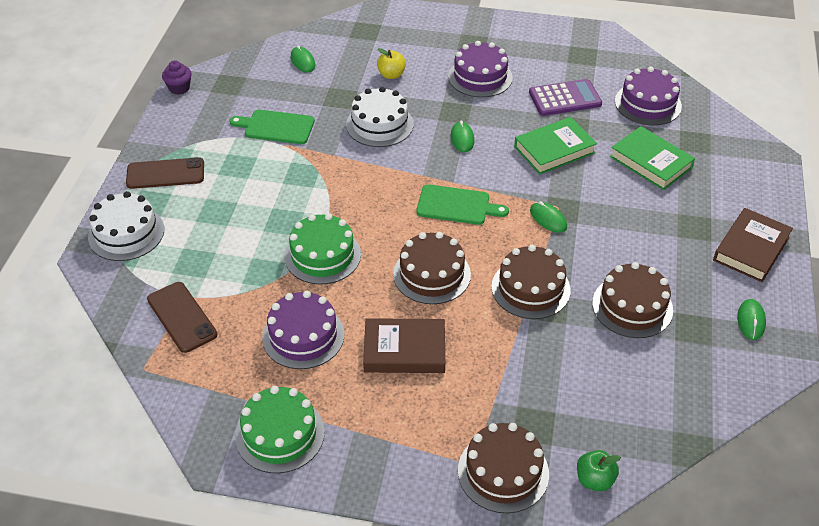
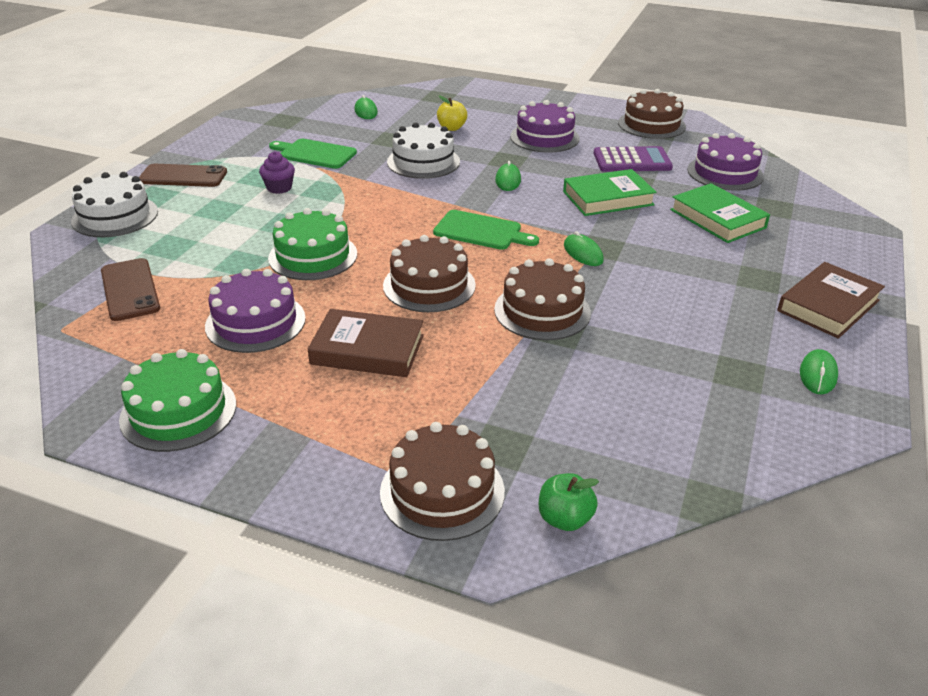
camera: 10 degrees right, 10 degrees down
(179, 88) = (234, 119): purple cupcake -> purple cupcake (279, 188)
(632, 306) = (664, 342): brown cake -> brown cake (651, 125)

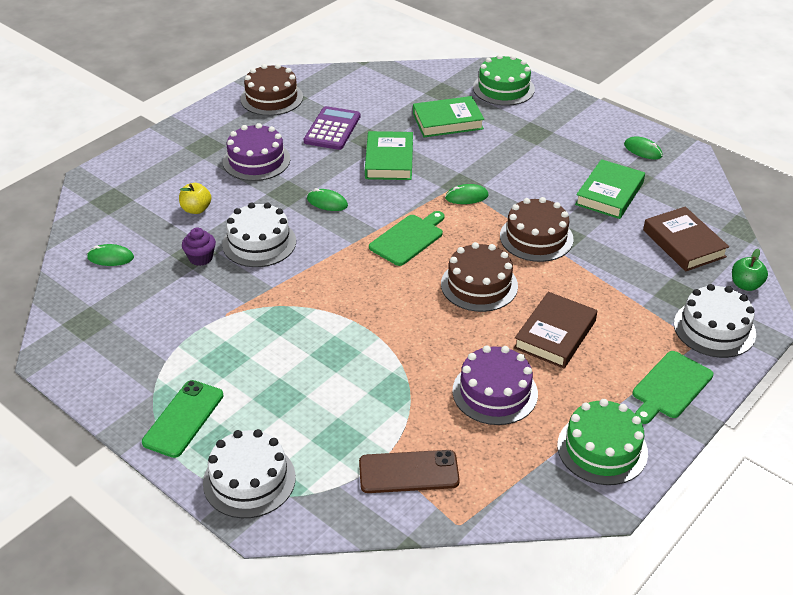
camera: 70 degrees left, 5 degrees up
(183, 176) = (183, 418): brown phone -> green phone
(279, 188) = (256, 347): purple cupcake -> purple cupcake (201, 258)
(313, 256) = (402, 343): green cake -> green cake (503, 88)
(315, 154) = (193, 311): green cutting board -> green cutting board (670, 387)
(442, 491) = (714, 328): brown cake -> white cake
(682, 356) = (609, 194): none -> green book
(725, 173) = (380, 93): purple cake -> none
(828, 305) = (575, 119): brown book -> brown book (683, 243)

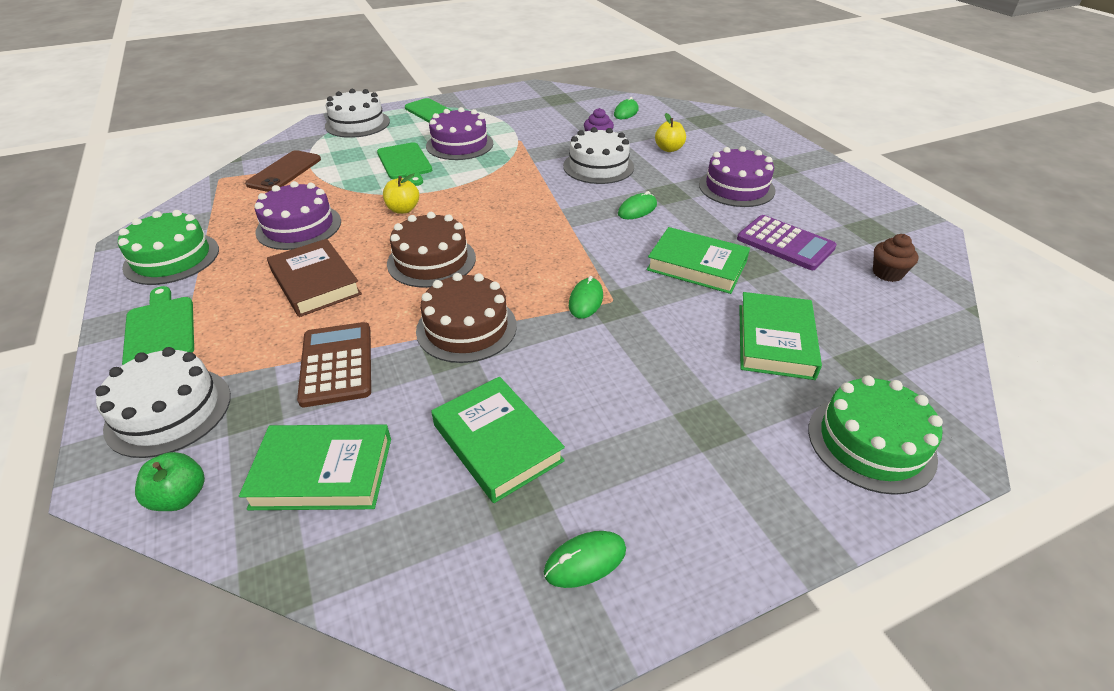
camera: 115 degrees right, 0 degrees up
(261, 356) = (459, 144): none -> purple cake
(271, 98) = (871, 219): brown cake -> none
(343, 89) = (887, 273): none -> brown cupcake
(408, 239) = (541, 240): green cutting board -> green cutting board (405, 163)
(419, 337) = (403, 209): none -> yellow apple
(616, 278) = (337, 364): none -> brown calculator
(683, 243) = (323, 472): brown book -> green book

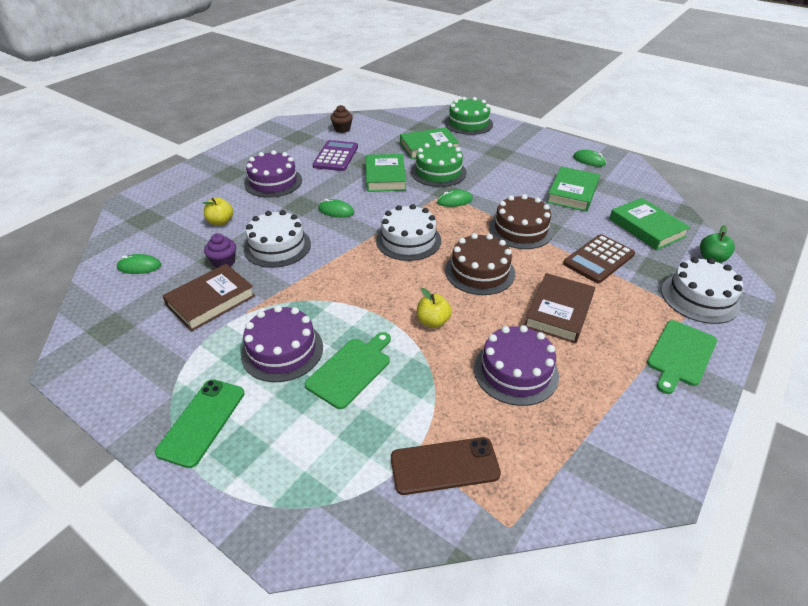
camera: 120 degrees left, 0 degrees up
(172, 258) = (636, 424): green cake -> green cake (438, 172)
(357, 123) = (273, 489): white cake -> white cake (408, 240)
(549, 130) = (211, 301): none -> brown book

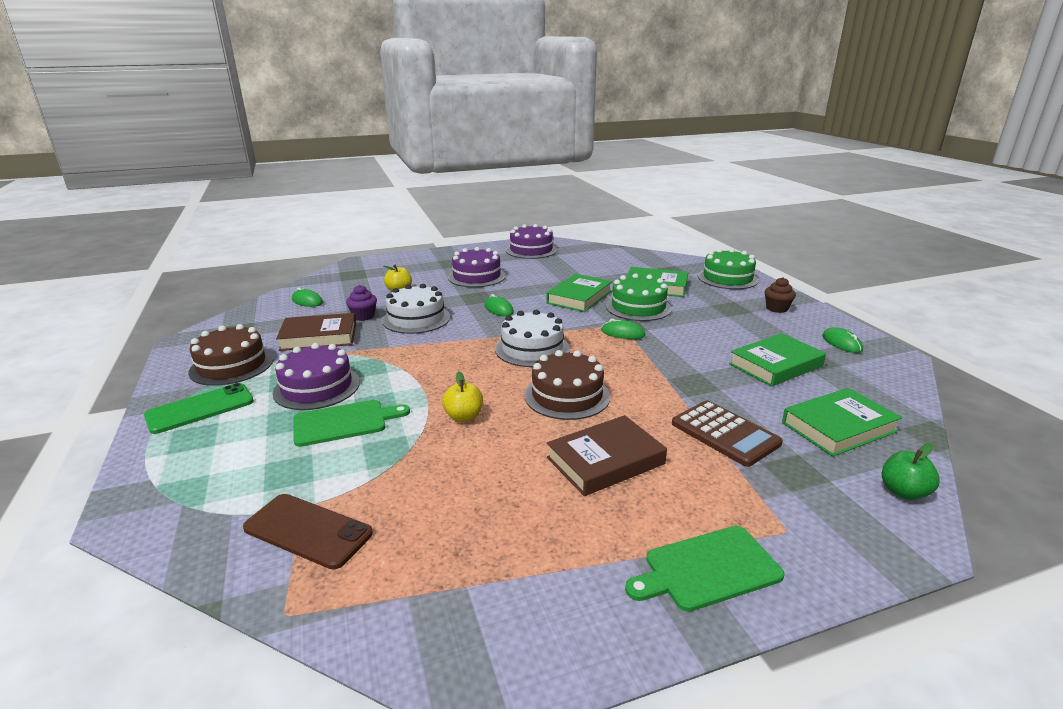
camera: 35 degrees right, 15 degrees down
(336, 156) = (554, 272): purple calculator -> none
(342, 129) = (588, 255): brown cupcake -> brown cupcake (777, 308)
(515, 371) = (483, 490): purple cake -> purple cake (531, 250)
(520, 229) = (663, 377): brown cake -> brown cake (232, 365)
(598, 259) = (725, 433): brown calculator -> brown calculator turned 120 degrees counterclockwise
(646, 228) = (838, 427): green book -> green book turned 60 degrees clockwise
(700, 297) = (823, 524): white cake -> none

